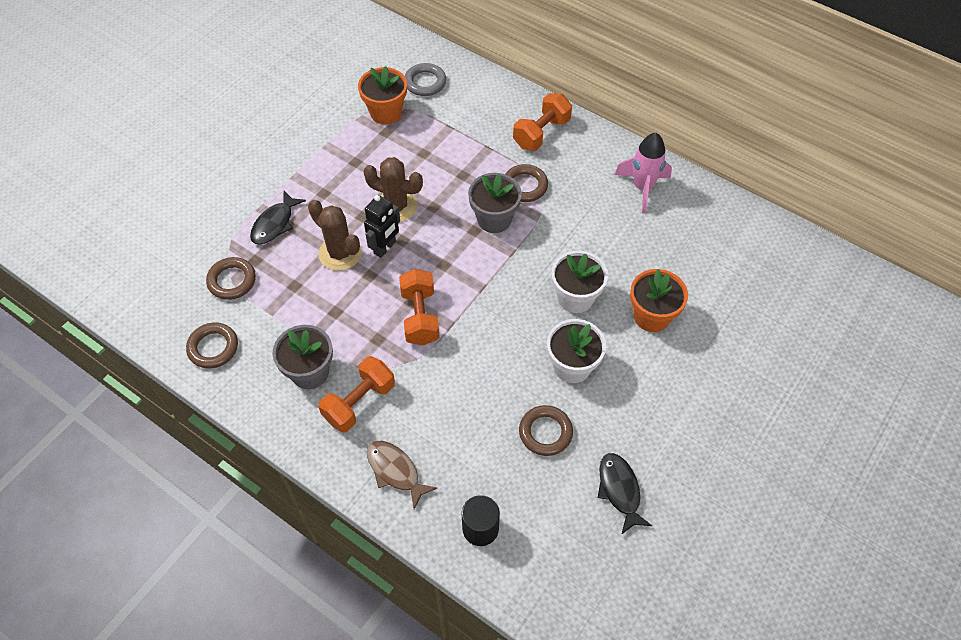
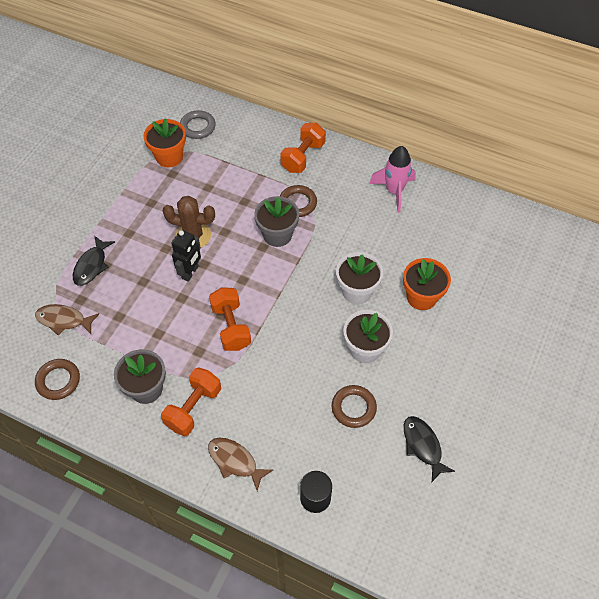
camera: 10 degrees left, 0 degrees up
(232, 281) = (64, 320): brown ring -> brown fish
(340, 253) = (153, 283): brown cactus -> none

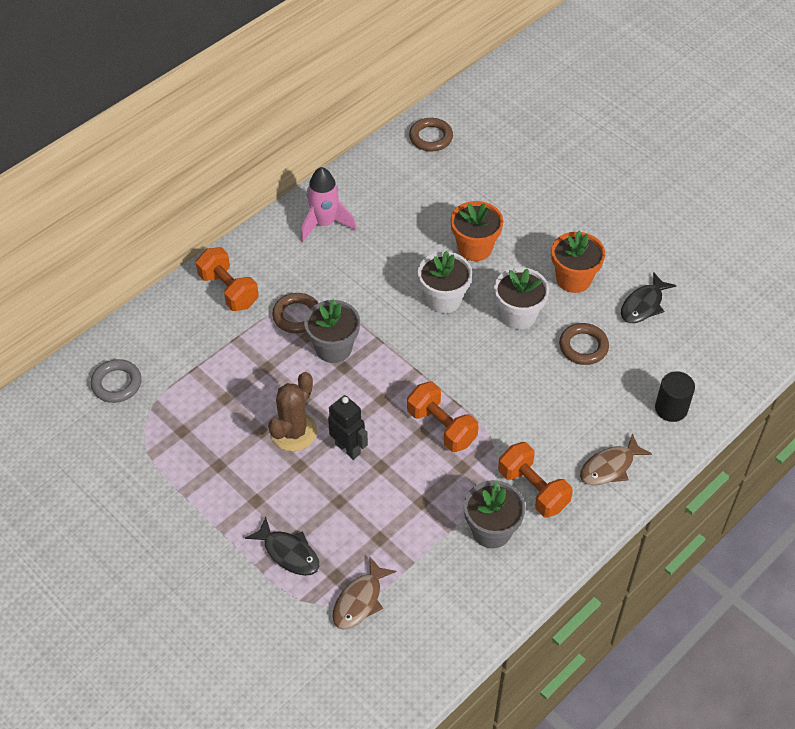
camera: 70 degrees left, 5 degrees down
(58, 381) = (446, 622): brown ring -> brown ring (431, 137)
(169, 157) = (151, 427): orange flower pot -> orange flower pot (573, 279)
(231, 326) = (441, 427): orange dumbbell -> orange dumbbell turned 45 degrees clockwise
(423, 446) = (643, 305): black fish -> black fish turned 45 degrees counterclockwise

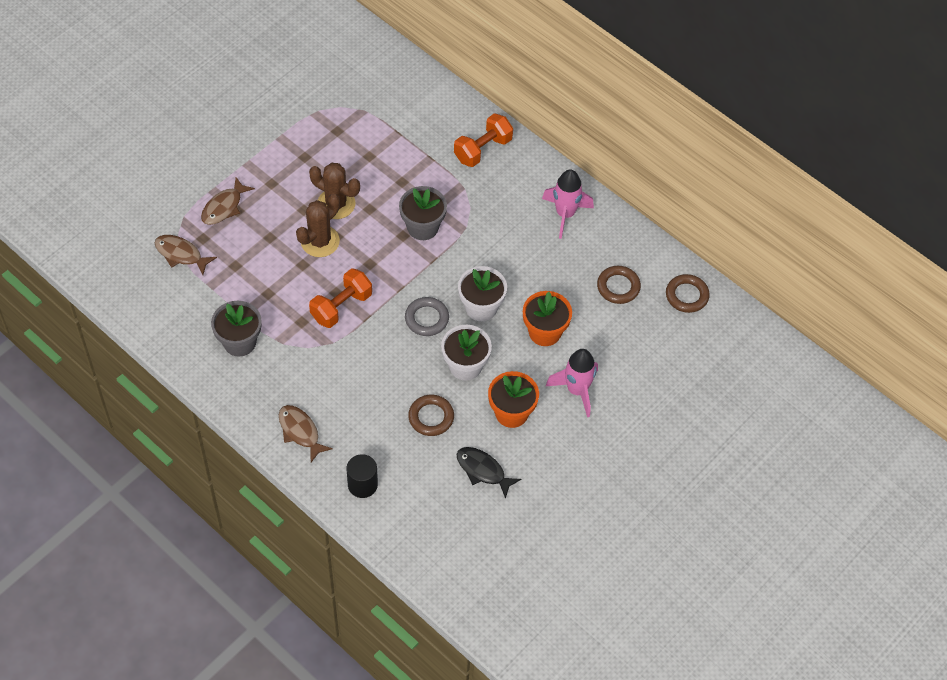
camera: 85 degrees right, 5 degrees up
(117, 384) = (382, 85): grey ring -> grey ring (426, 319)
(289, 553) = (224, 207): black fish -> brown fish
(297, 316) = (457, 199): brown ring -> brown ring (618, 287)
(348, 448) = (320, 241): black robot -> brown cactus
(533, 489) = (278, 373): orange dumbbell -> none
(544, 226) = (577, 390): none -> pink rocket

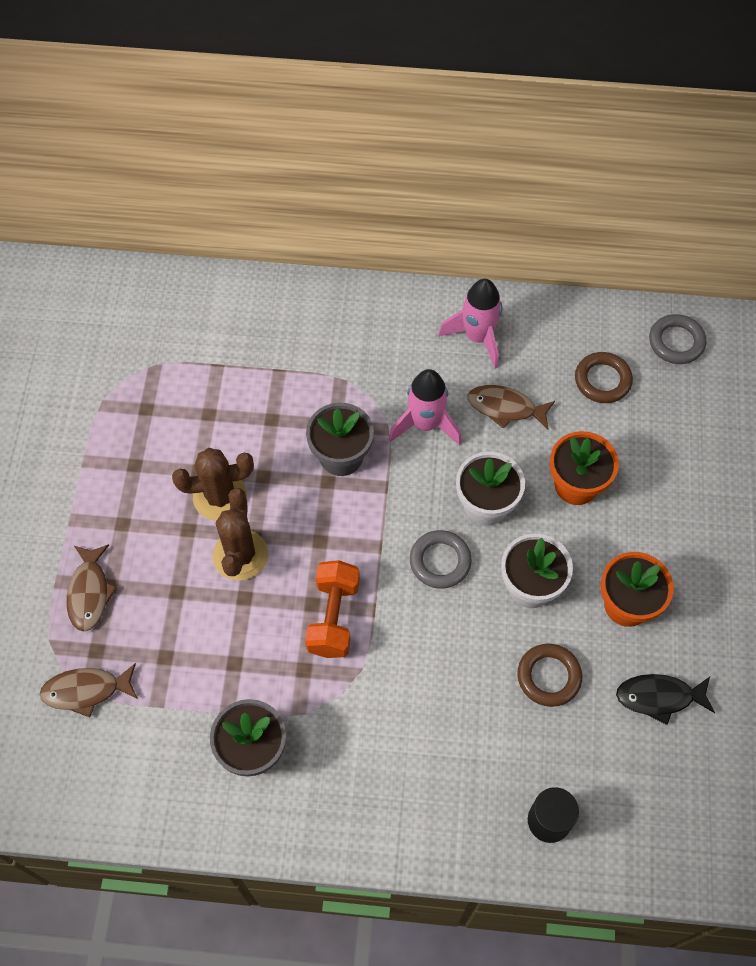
camera: 35 degrees left, 5 degrees up
(300, 431) = (421, 810): brown fish -> brown fish (505, 408)
(483, 149) = (327, 323): orange dumbbell -> none
(577, 390) = (668, 527): pink rocket -> pink rocket (425, 424)
(687, 295) = (676, 342): brown ring -> grey ring

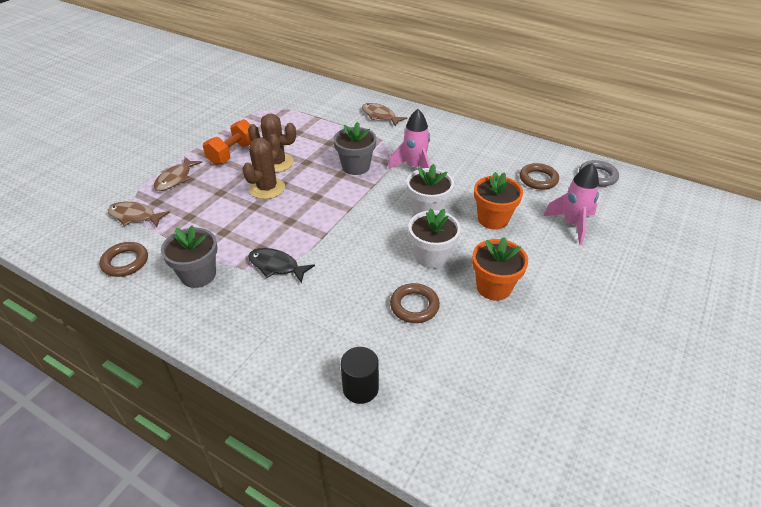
camera: 25 degrees right, 20 degrees down
(138, 775) = (125, 262): none -> brown ring
(333, 617) = (297, 230): orange dumbbell -> orange dumbbell (232, 153)
(440, 561) = (381, 227): grey ring -> none
(477, 337) = (470, 143): pink rocket -> pink rocket (572, 224)
(505, 408) = (468, 174): brown fish -> brown fish (380, 116)
(659, 697) = (489, 346): black fish -> black fish (276, 266)

